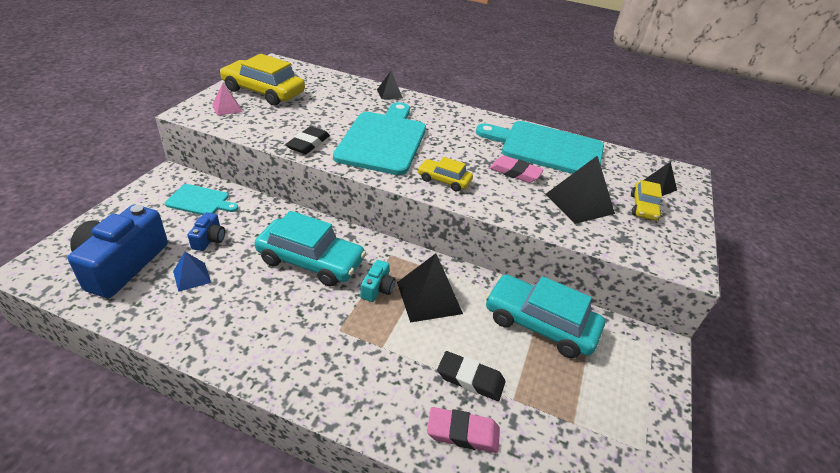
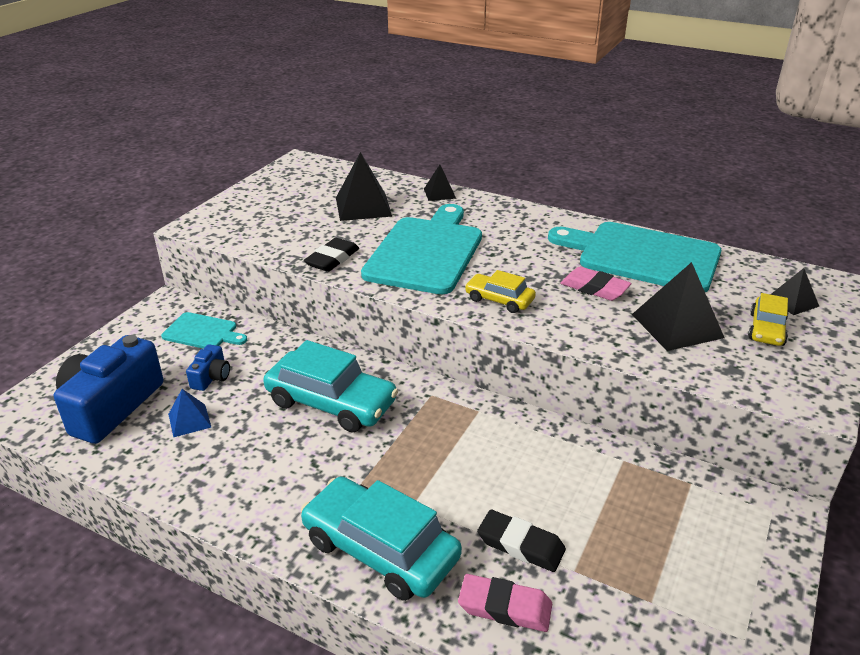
camera: 10 degrees right, 5 degrees down
(227, 108) = (237, 219): pink pyramid -> none
(263, 91) = (282, 197): yellow car -> none
(377, 289) = (412, 436): turquoise camera -> none
(429, 297) = (476, 447): black pyramid -> black pyramid (363, 207)
(540, 324) = (619, 481): turquoise car -> turquoise car (380, 549)

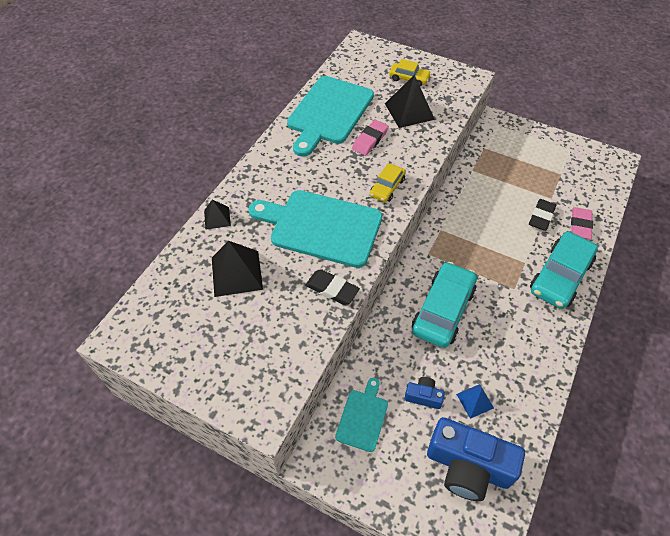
camera: 90 degrees left, 20 degrees up
(792, 301) = (380, 63): black pyramid -> none

